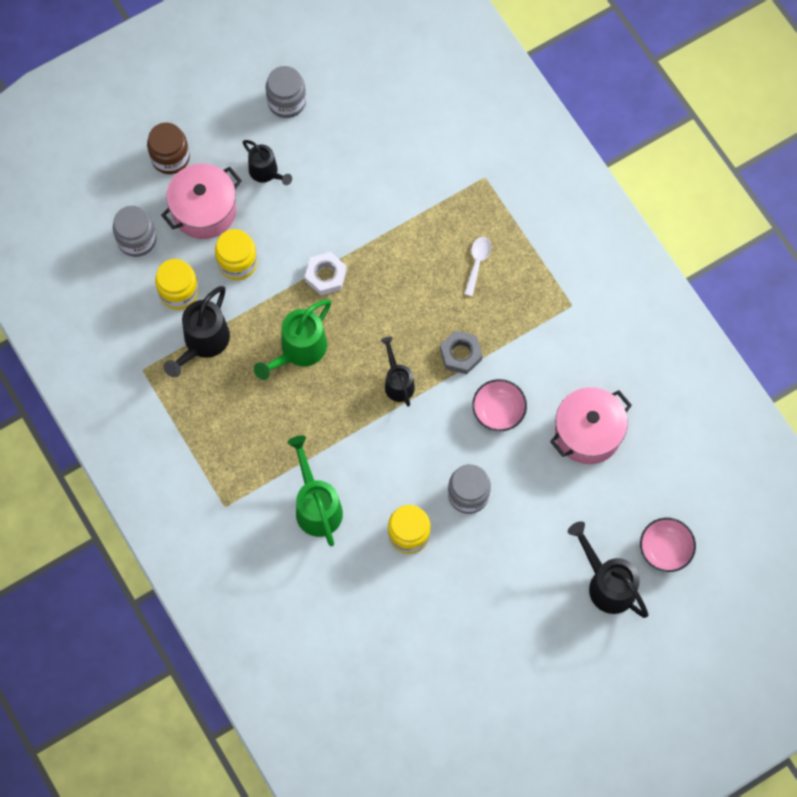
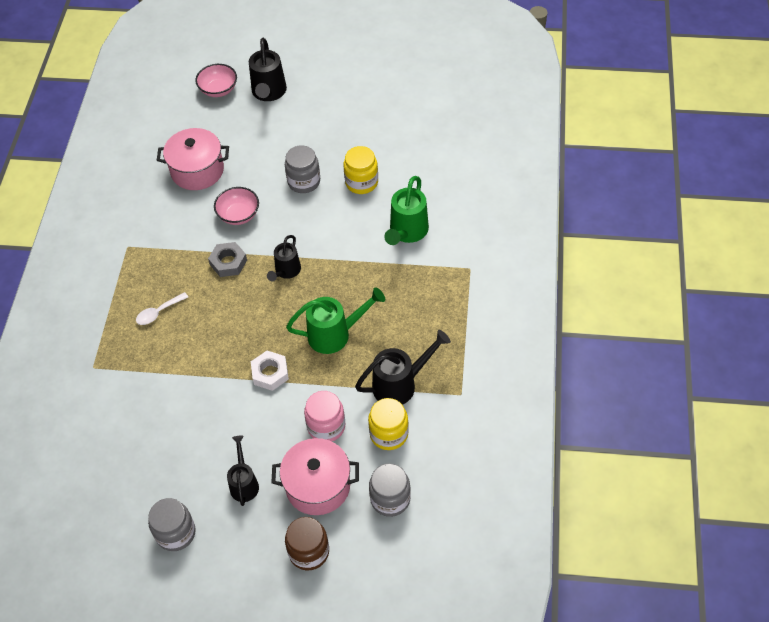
camera: 140 degrees left, 15 degrees down
(237, 263) = (326, 426): yellow jar -> pink jar

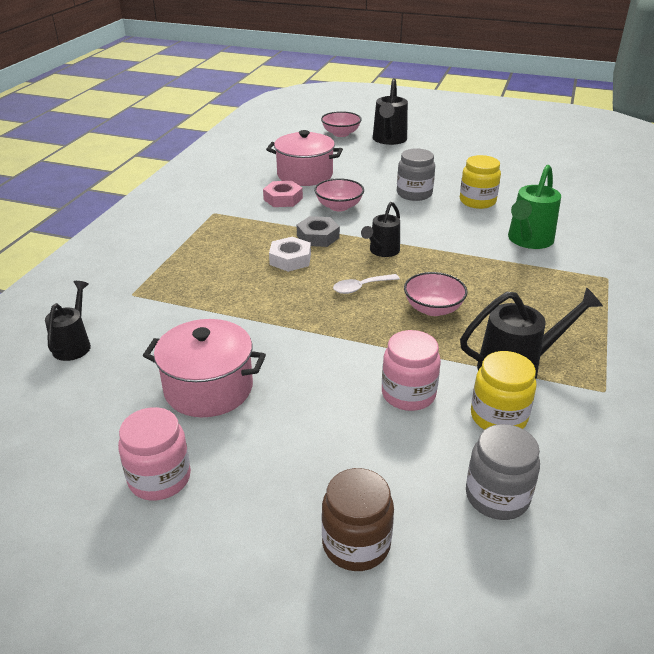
camera: 10 degrees right, 20 degrees down
(158, 312) = (226, 262): white spoon -> white spoon (361, 287)
(176, 533) = (159, 478): grey jar -> pink jar
(185, 213) = (283, 199): none -> pink nut
(244, 483) = (278, 437): black watering can -> black watering can (74, 344)
(270, 373) = (343, 331): white nut -> white nut (290, 259)
(318, 486) = (385, 459): pink pot -> pink pot (208, 388)
(335, 334) = (433, 309): green watering can -> pink bowl

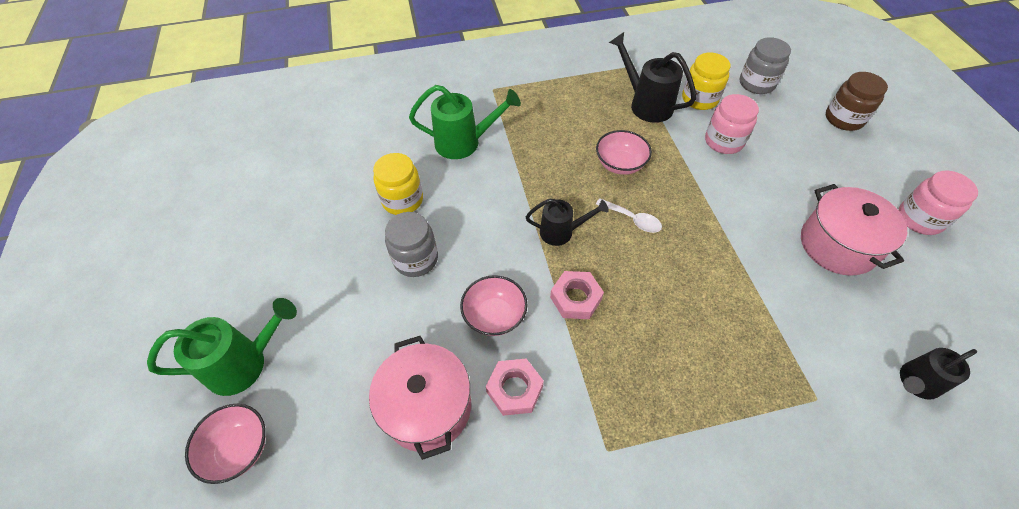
camera: 120 degrees left, 20 degrees up
(290, 259) = (636, 297): white nut -> none
(318, 237) = (575, 298): grey nut -> pink nut
(389, 140) = (245, 363): black watering can -> green watering can

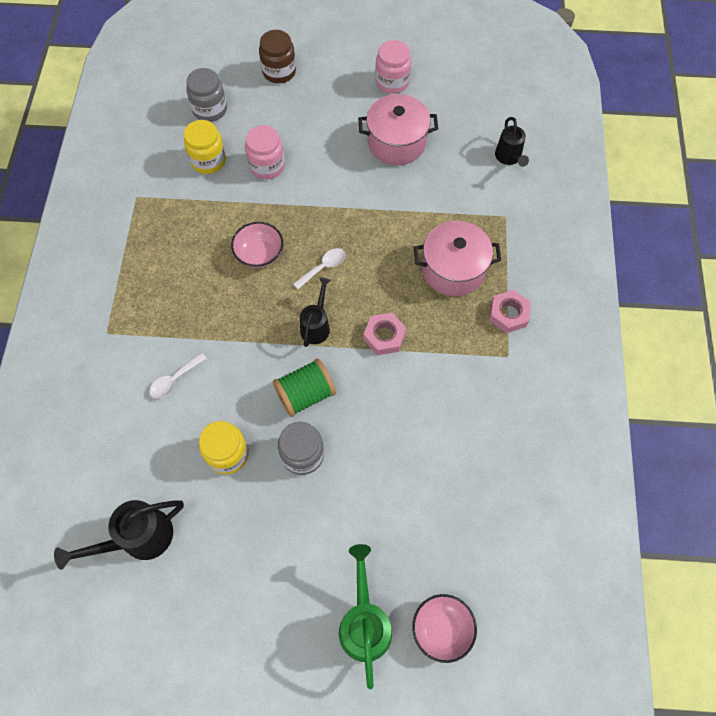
camera: 75 degrees left, 10 degrees up
(427, 407) = (445, 472): pink pot -> pink pot (453, 269)
(464, 143) = (174, 379): green watering can -> white spoon
(481, 244) = (305, 394): none -> green spool
(494, 315) = (381, 402): pink bowl -> none
(514, 389) = (448, 404): pink nut -> pink nut (508, 314)
(646, 104) = (194, 205): black watering can -> black watering can (139, 538)

